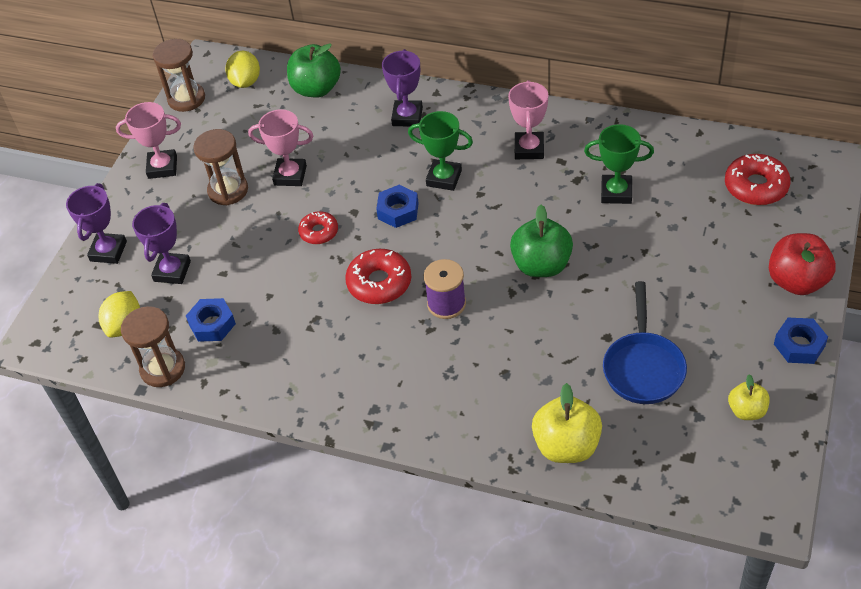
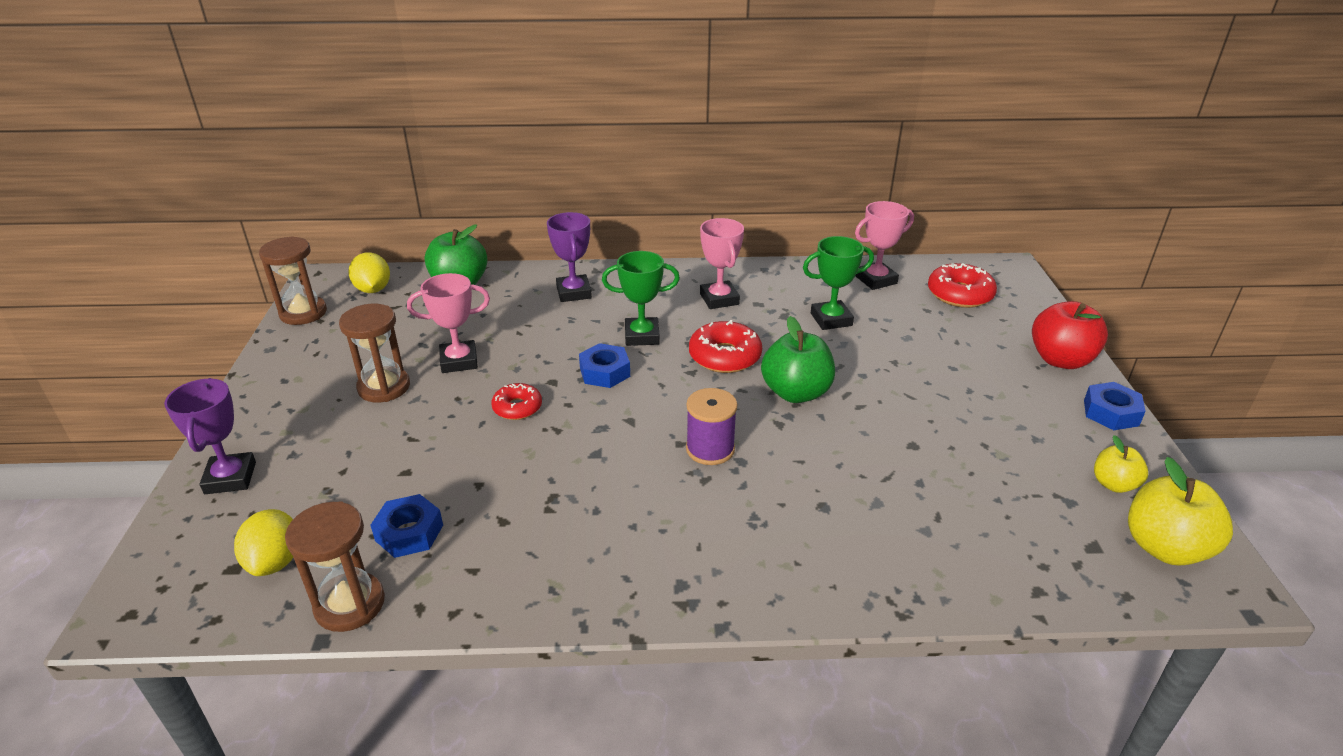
camera: 25 degrees left, 15 degrees down
(162, 167) = (288, 379): pink trophy -> pink trophy (876, 280)
(172, 271) = (332, 483): purple trophy -> none
(379, 283) = (617, 444): red donut -> red donut (724, 356)
(566, 446) = (948, 569): yellow apple -> yellow apple (1164, 548)
(643, 367) = (973, 466): blue pan -> none

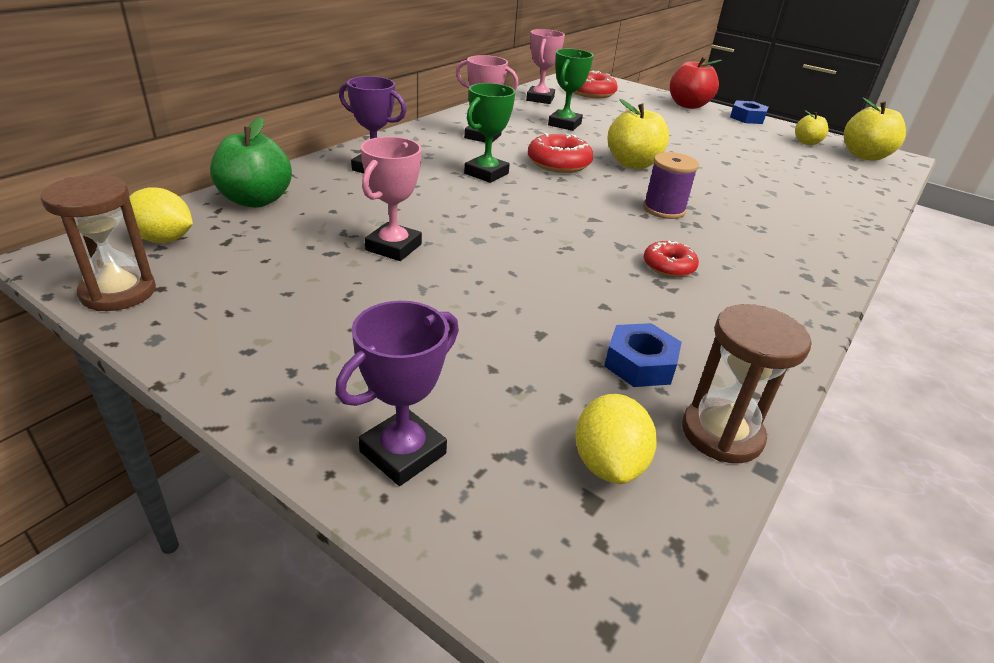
camera: 55 degrees left, 0 degrees up
(230, 478) = (403, 453): purple trophy -> purple trophy turned 75 degrees counterclockwise
(275, 561) = (608, 464): yellow lemon -> yellow lemon turned 60 degrees clockwise
(384, 387) = (373, 297): brown hourglass -> none
(517, 407) = (512, 250): red donut -> red donut (668, 266)
(605, 372) = (514, 202): blue nut -> none
(796, 393) = (633, 164): green apple -> yellow apple

